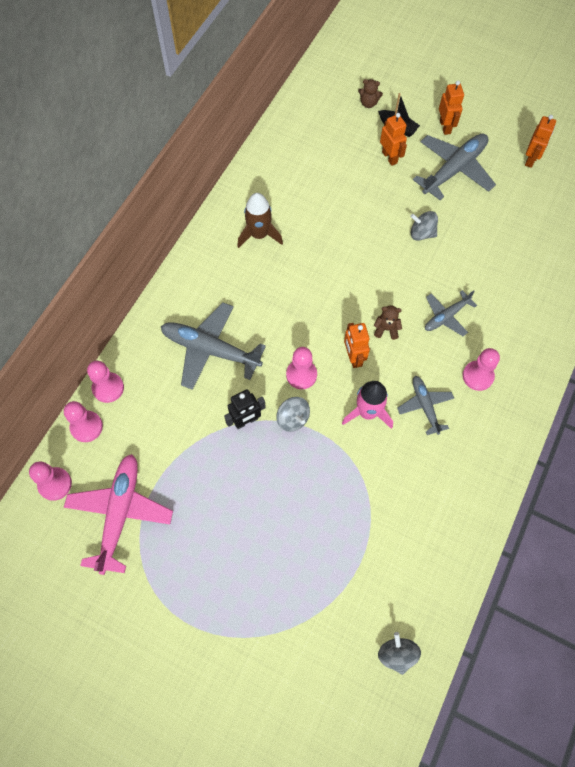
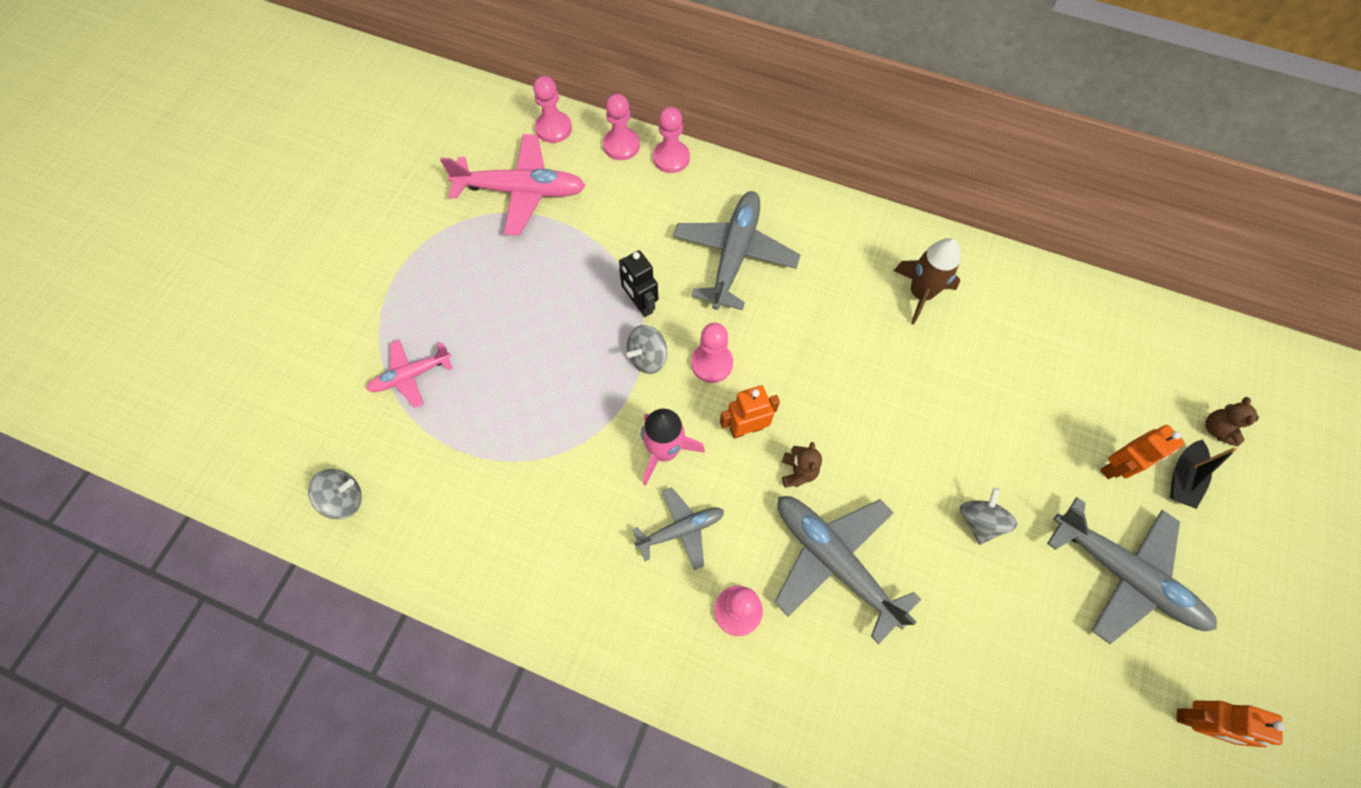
camera: 85 degrees right, 0 degrees up
(292, 605) = (411, 375): none -> pink plane
(445, 127) = (1214, 559): orange robot -> none
(446, 316) = (834, 562): grey plane -> grey plane, size x1.75

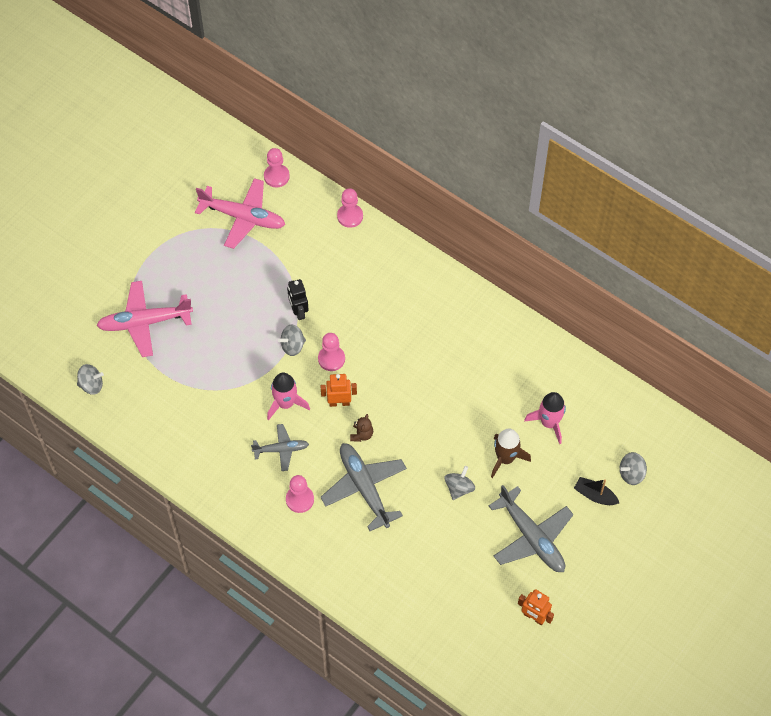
camera: 15 degrees right, 5 degrees down
(411, 375) = (145, 322): pink plane -> pink plane, size x1.75
(621, 145) = (319, 199): pink pawn -> none
(734, 255) = (369, 293): grey plane -> none
(920, 294) = (481, 347): brown rocket -> brown rocket (505, 458)
(1064, 381) = (549, 423): none -> pink rocket
(1115, 467) = (556, 479): orange robot -> none
(1183, 478) = (595, 495): black boat -> black boat turned 75 degrees clockwise
(1217, 429) = (631, 474): brown teddy bear -> grey spinning top

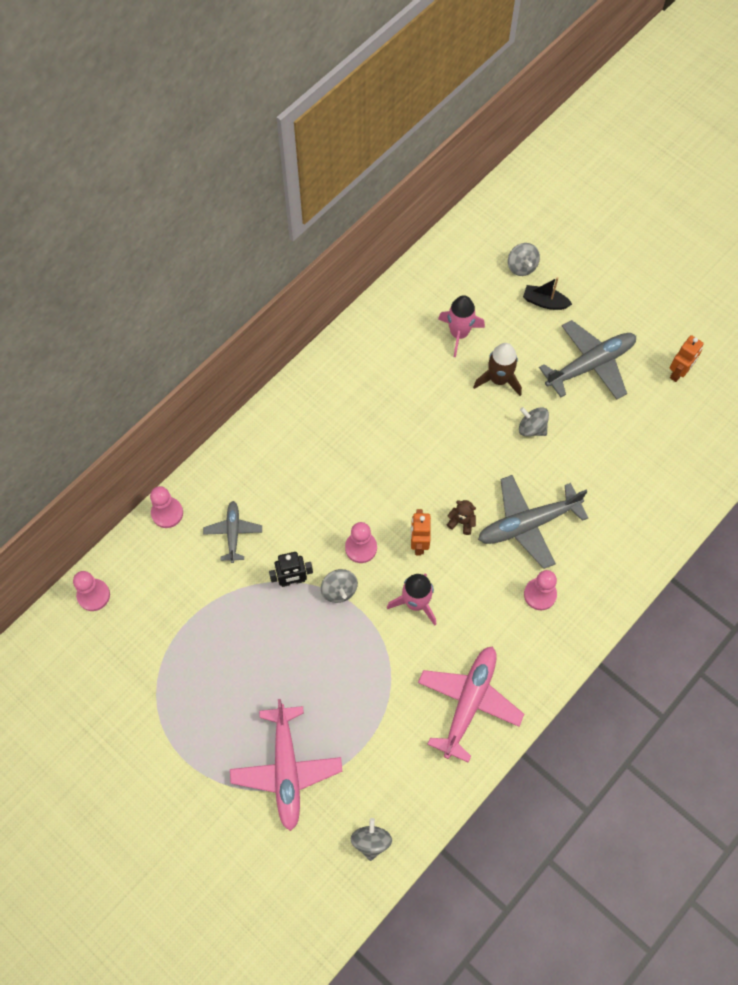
camera: 85 degrees left, 5 degrees up
(242, 217) = (147, 640): pink plane -> pink plane (468, 703)
(281, 449) = (475, 611): grey plane -> grey plane (233, 533)
(595, 495) = (544, 302): black boat -> black boat turned 75 degrees clockwise

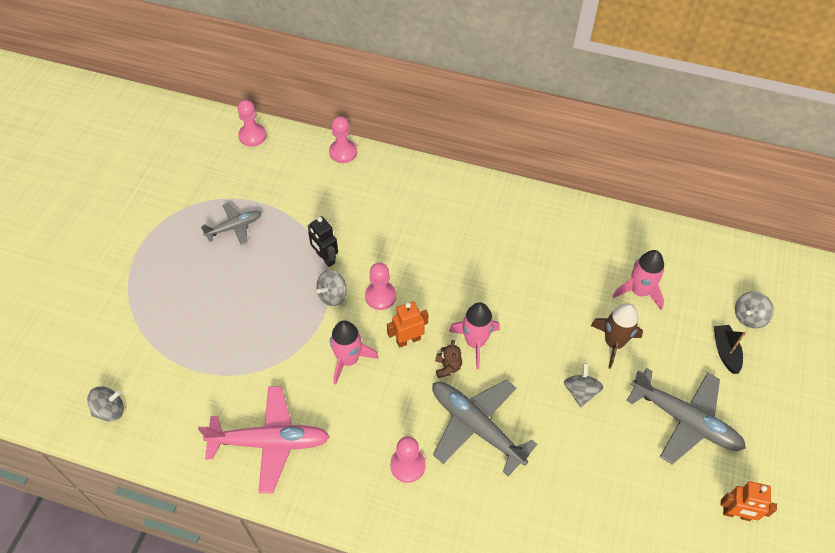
camera: 65 degrees right, 10 degrees down
(233, 533) = (347, 201): grey plane -> grey plane (234, 227)
(286, 769) = (155, 320): pink plane -> none
(447, 488) = (475, 342): none -> pink rocket

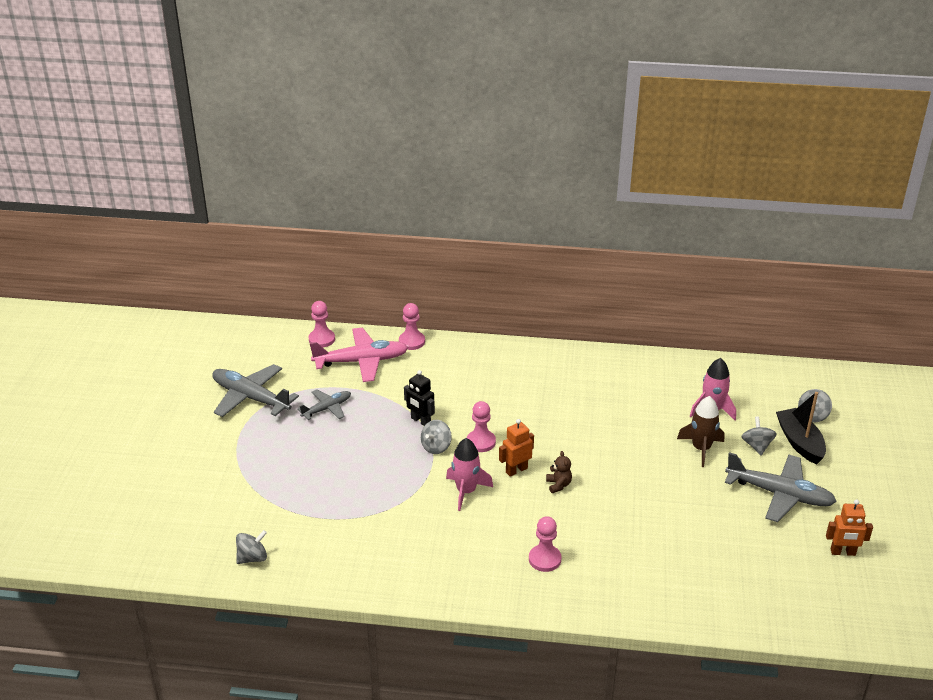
camera: 10 degrees left, 20 degrees down
(269, 442) = (412, 560): pink plane -> pink plane (361, 361)
(475, 342) = (577, 464): pink rocket -> none
(476, 427) = (598, 523): grey plane -> grey plane (251, 398)
(580, 392) = (682, 486): grey spinning top -> grey spinning top (757, 446)
(725, 352) = (799, 442): black boat -> black boat, size x1.54

